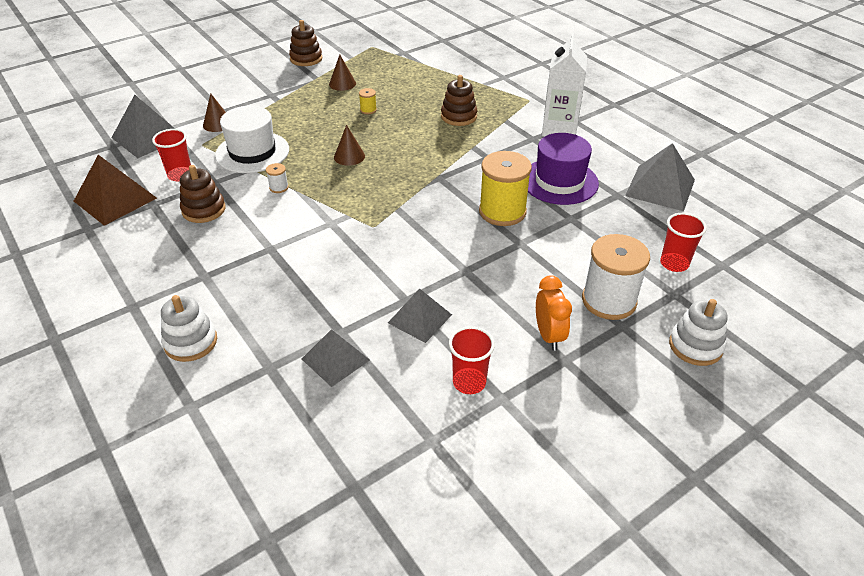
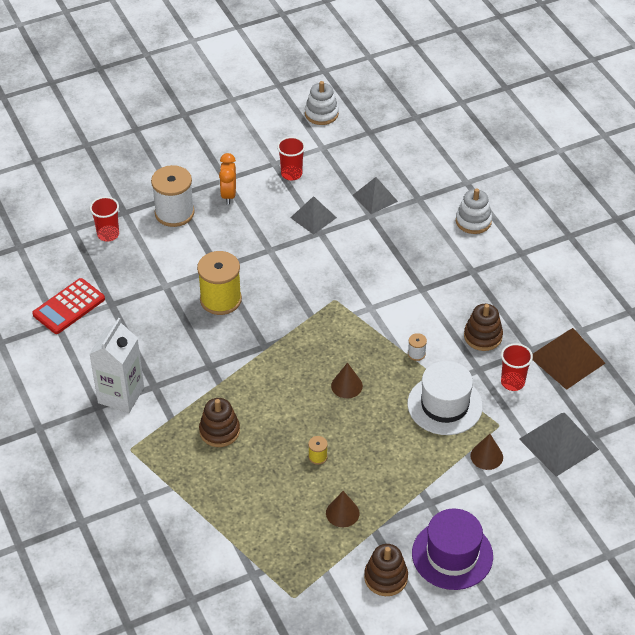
camera: 170 degrees left, 5 degrees up
(559, 181) = (155, 326): purple hat -> purple hat (452, 555)
(660, 187) = (69, 307): grey pyramid -> red calculator
(695, 346) = (135, 176): white stacking toy -> white stacking toy (321, 114)

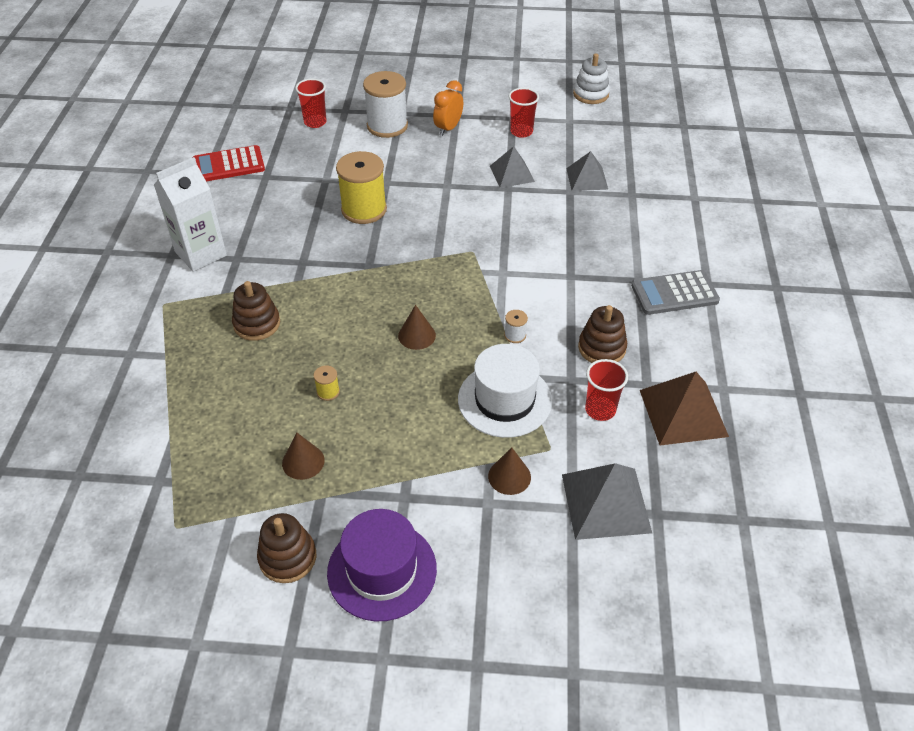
camera: 30 degrees right, 0 degrees up
(473, 221) = (675, 234): white stacking toy -> none
(504, 271) = (674, 293): none -> grey calculator

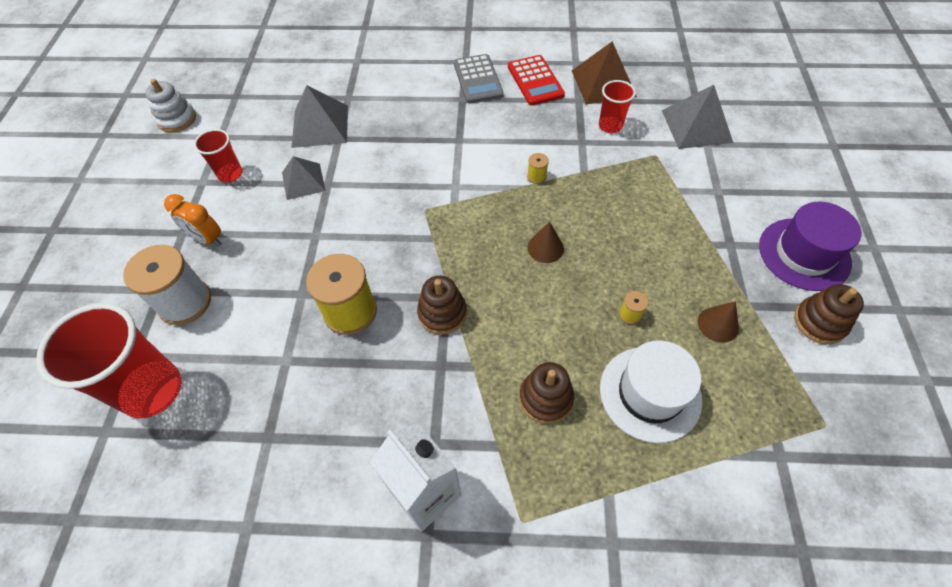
camera: 90 degrees left, 10 degrees up
(228, 165) = (231, 496): red calculator -> red calculator (535, 81)
(315, 122) = (152, 390): red cup -> red cup, size x1.91
(504, 400) = (612, 182): white hat -> white hat (650, 393)
(509, 476) = (689, 178): brown cone -> none
(515, 335) = (536, 176): white spool -> yellow spool
(587, 178) = (320, 126): grey pyramid -> grey pyramid, size x1.51
(602, 348) = (544, 123): brown stacking toy -> brown stacking toy (442, 313)

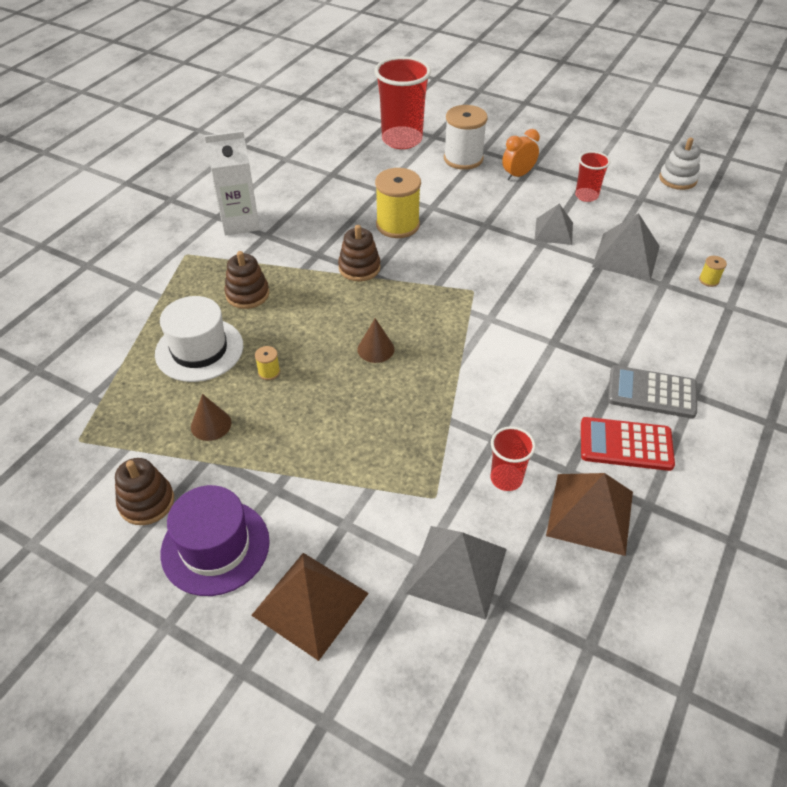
camera: 115 degrees right, 10 degrees down
(536, 176) = (466, 379): yellow spool -> yellow spool (709, 280)
(785, 182) = (310, 604): none -> brown pyramid

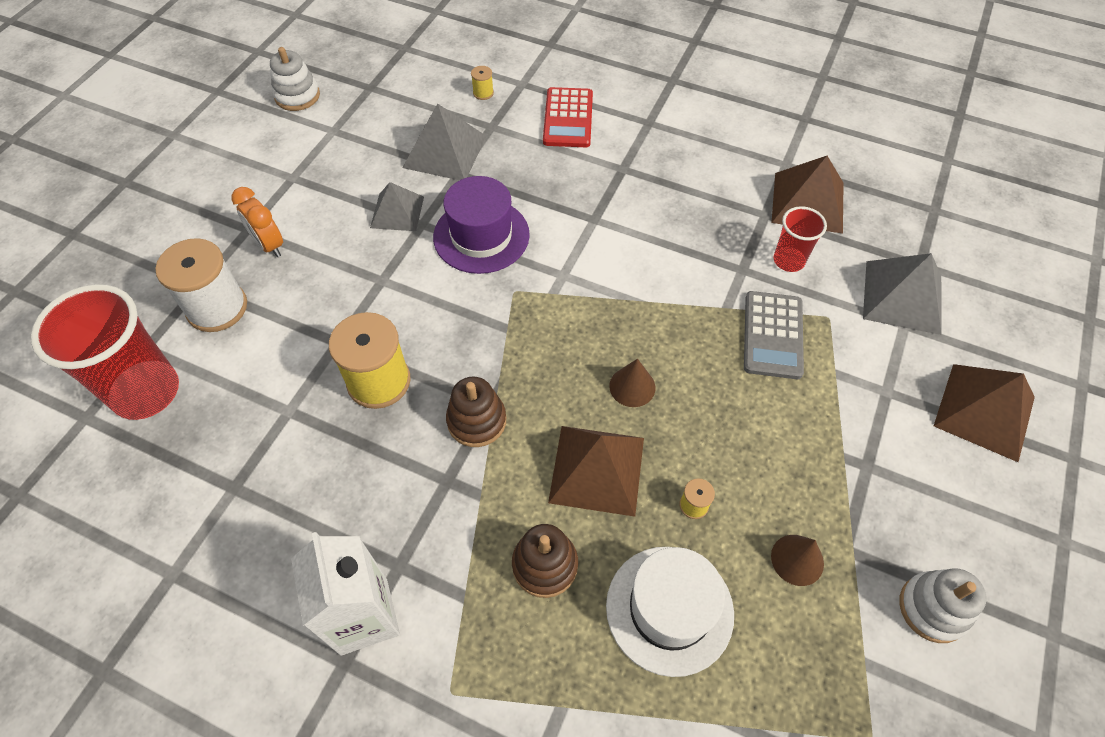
camera: 95 degrees left, 10 degrees up
(146, 502) = (933, 608): brown stacking toy -> white stacking toy
(215, 547) = (960, 513): purple hat -> purple hat (481, 236)
(309, 324) = (597, 469): none -> brown pyramid
(586, 196) = (324, 178): red cup -> none
(626, 444) = (722, 173): red calculator -> red calculator (568, 118)
(652, 392) = (652, 150): grey calculator -> grey calculator (772, 335)

